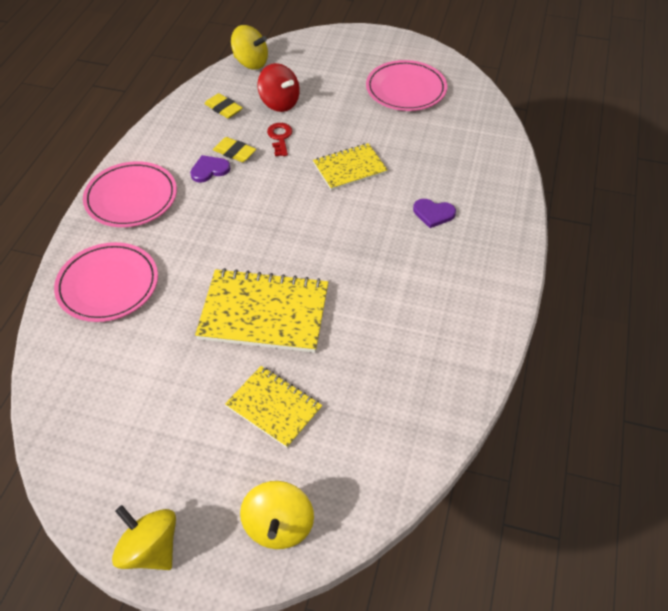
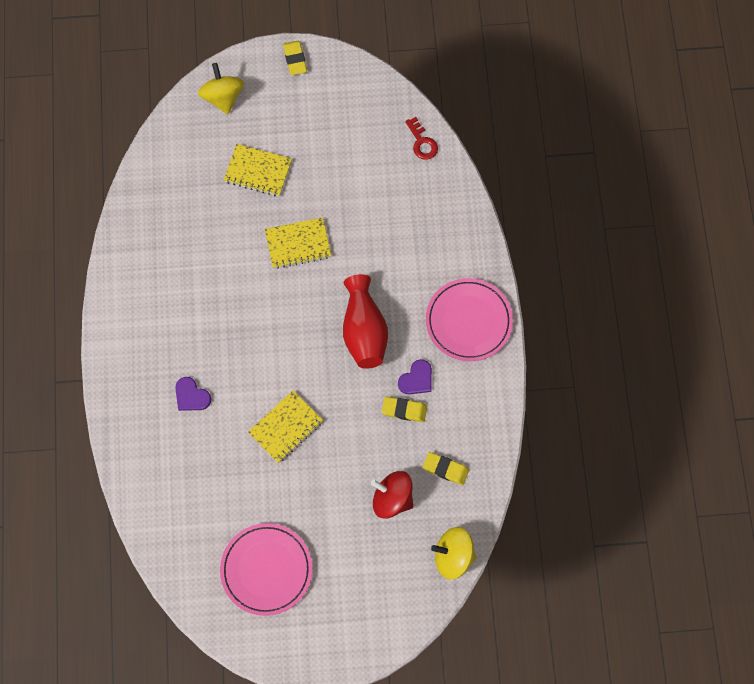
camera: 160 degrees right, 20 degrees up
(108, 285) = (433, 227): pink plate -> none
(150, 549) = (295, 59): yellow spinning top -> yellow eraser
(236, 218) = (364, 331): none -> red vase
(264, 313) = (298, 244): yellow notebook -> yellow notebook, size x0.61
(280, 137) = (369, 446): red key -> red key (422, 142)
(433, 214) = (191, 396): purple heart -> purple heart turned 135 degrees counterclockwise

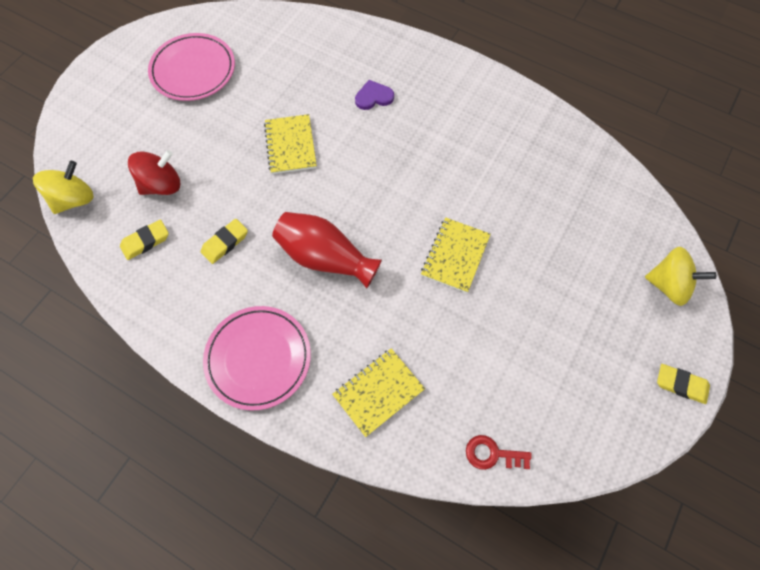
camera: 125 degrees right, 5 degrees down
(258, 171) = (559, 267): yellow notebook -> yellow notebook (378, 392)
(416, 379) = (243, 272): purple heart -> none

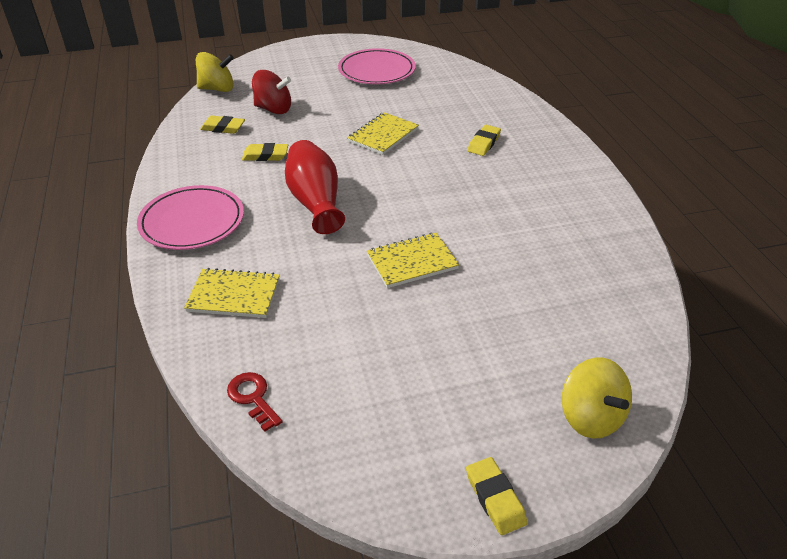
camera: 45 degrees right, 25 degrees down
(373, 97) = (483, 143): purple heart -> yellow eraser

